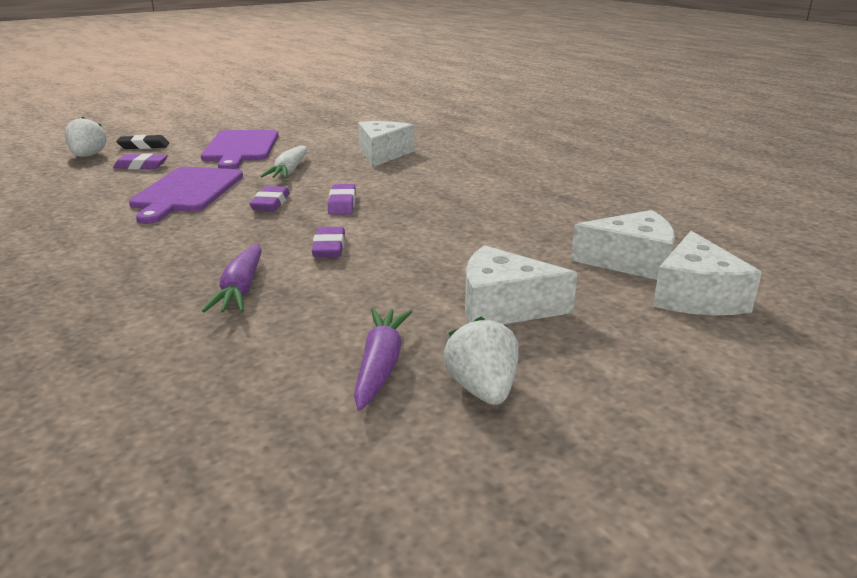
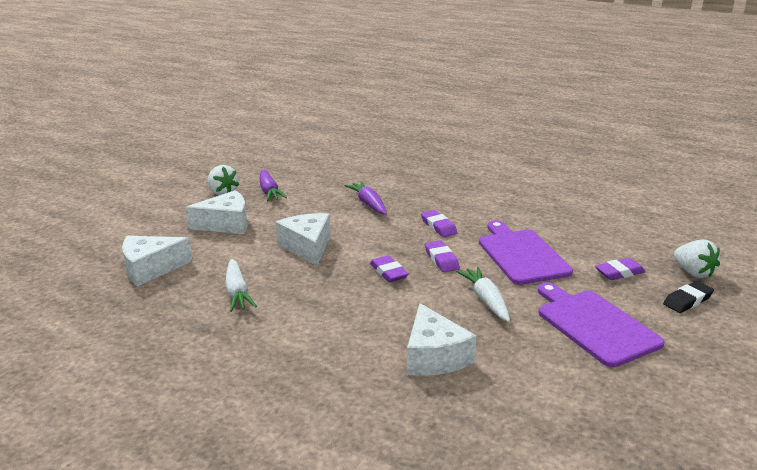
camera: 155 degrees right, 0 degrees up
(329, 247) = (353, 235): purple eraser -> purple eraser (438, 226)
(521, 217) = (237, 292): none -> white carrot
(696, 296) = (115, 253): white cheese -> white cheese (307, 247)

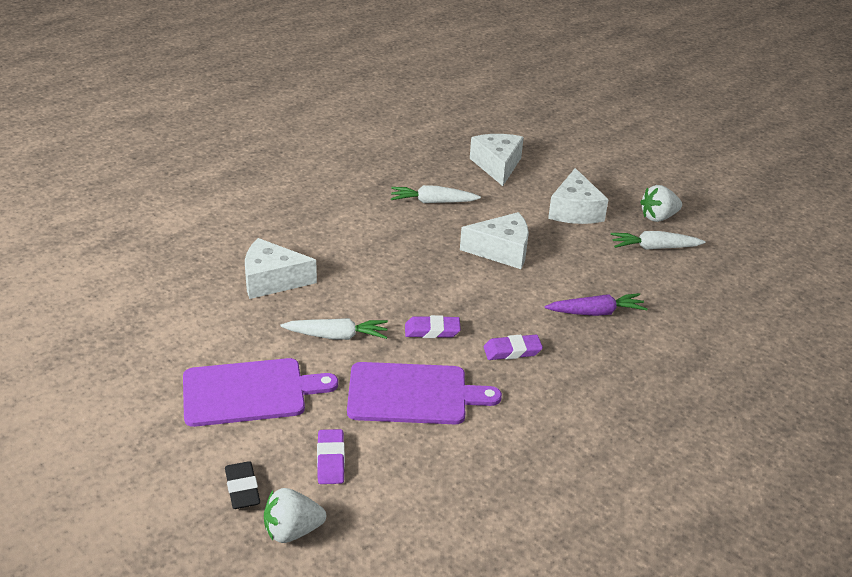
camera: 105 degrees right, 10 degrees up
(269, 191) = (655, 248): purple carrot -> white carrot
(388, 272) = (424, 289): purple eraser -> none

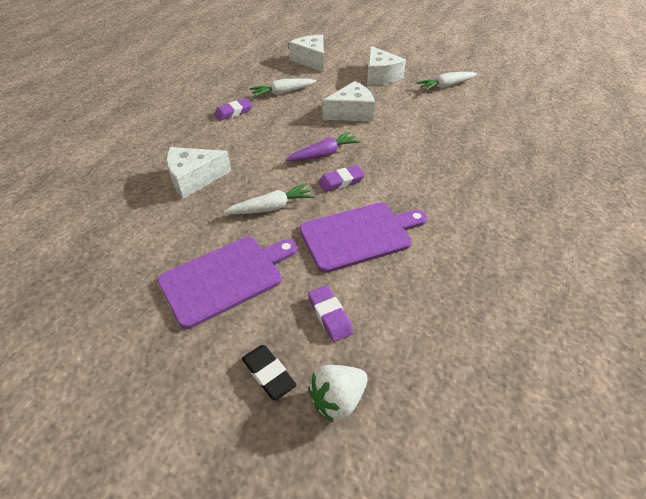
camera: 20 degrees left, 10 degrees up
(512, 351) = (407, 179): purple eraser -> purple eraser (233, 112)
(595, 312) = (442, 136): purple carrot -> purple carrot (323, 154)
(658, 217) = (433, 67): white strawberry -> none

